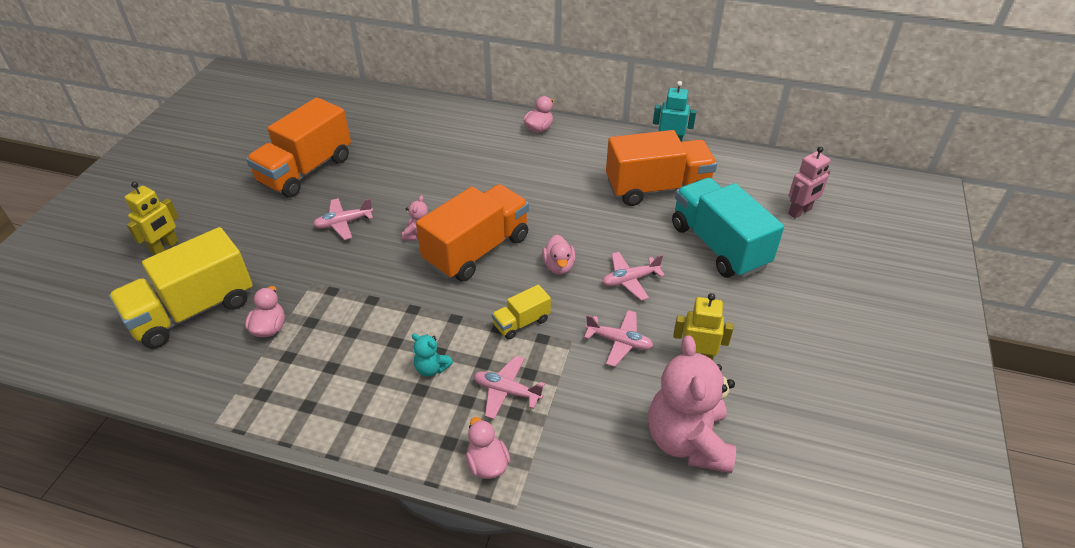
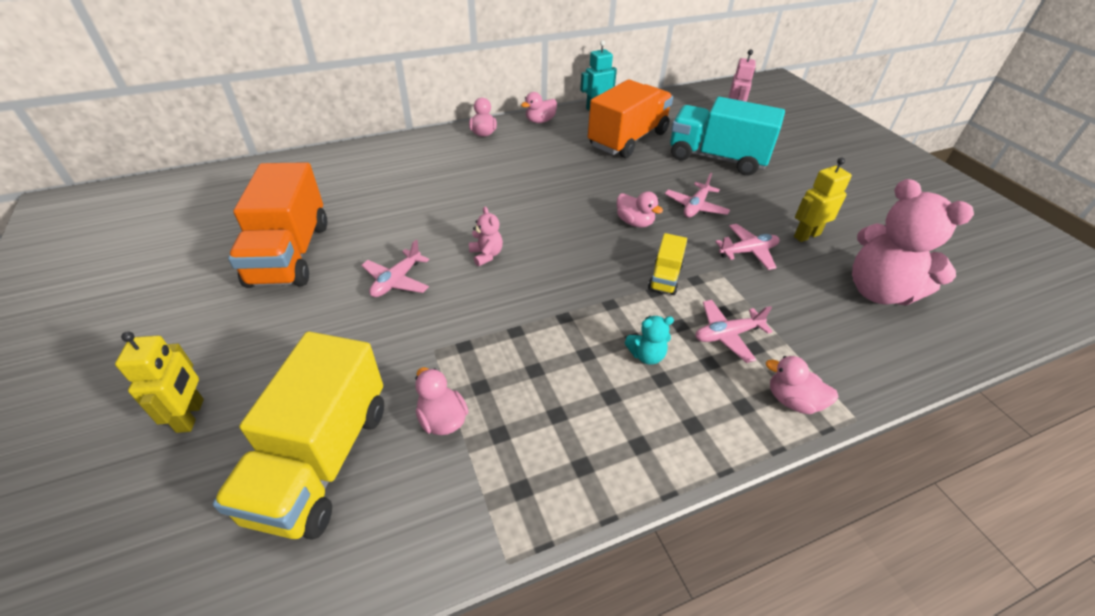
camera: 40 degrees left, 0 degrees up
(477, 250) = (555, 242): orange truck -> none
(601, 136) = (540, 121): none -> pink duck

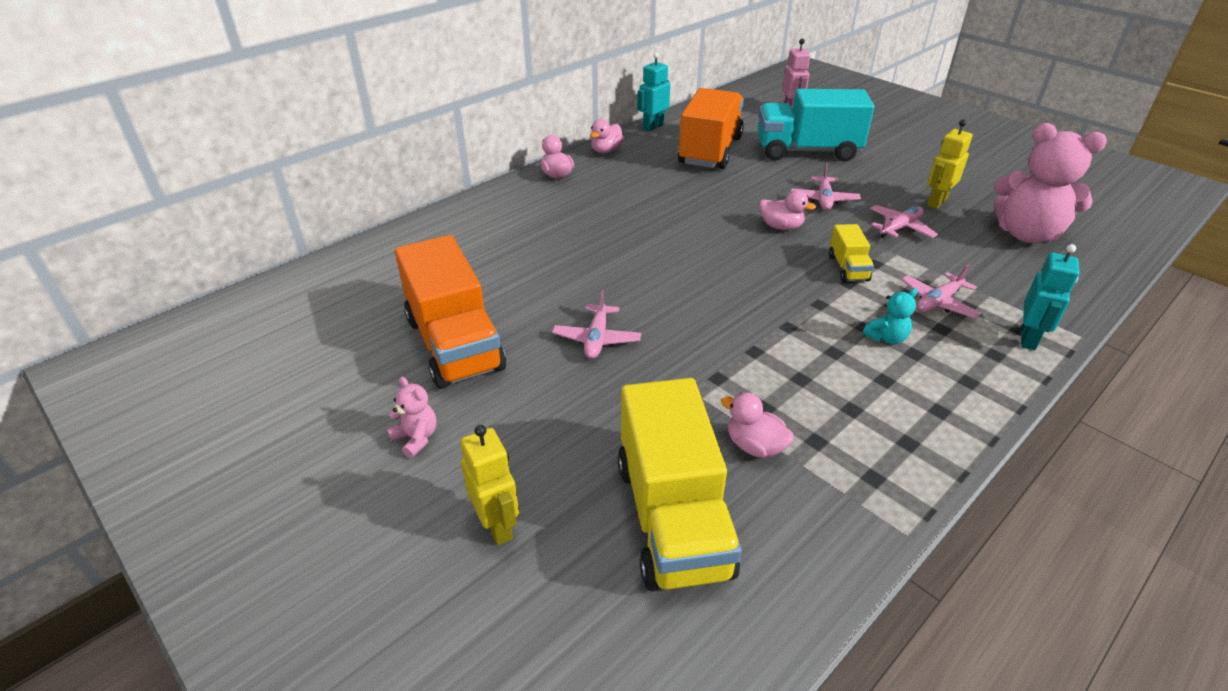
camera: 20 degrees left, 5 degrees down
(486, 255) = (666, 291): pink teddy bear -> pink teddy bear (416, 438)
(792, 401) = (1028, 339): pink duck -> turquoise robot

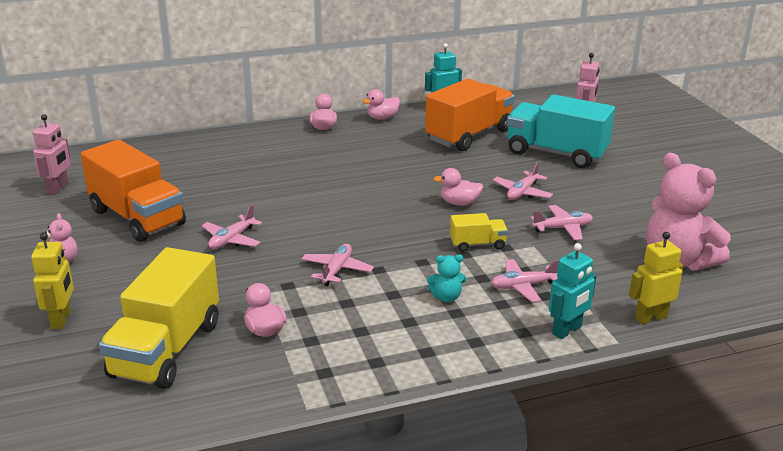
camera: 25 degrees right, 10 degrees down
(311, 334) = (58, 189): none -> pink robot
(454, 344) = (137, 218): orange truck -> orange truck turned 45 degrees counterclockwise
(748, 341) = (337, 270): none -> pink plane
(781, 226) = (459, 203): pink duck -> pink duck turned 135 degrees clockwise
(848, 268) = (477, 244): yellow truck -> yellow truck turned 120 degrees counterclockwise
(936, 202) = (624, 217): yellow robot -> yellow robot (650, 317)

